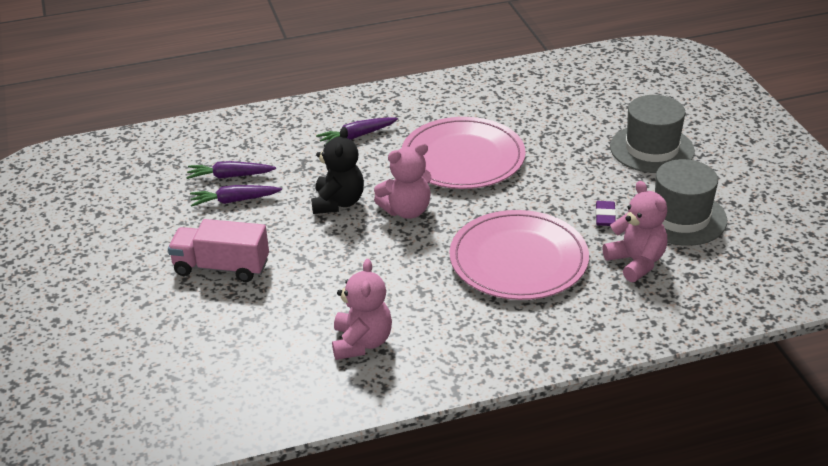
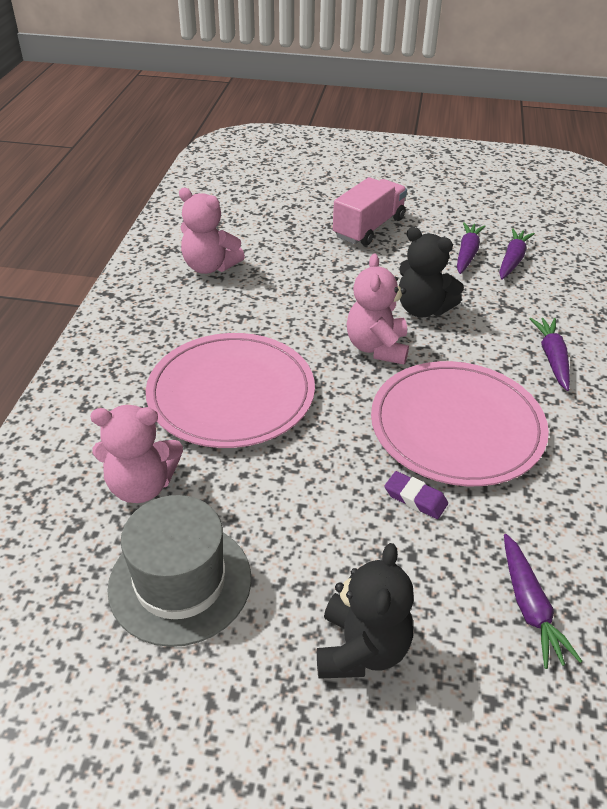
camera: 115 degrees right, 5 degrees up
(575, 109) = (529, 607): none -> purple carrot
(605, 216) = (244, 502): purple eraser -> purple eraser (415, 498)
(651, 149) = (361, 649): grey hat -> black teddy bear

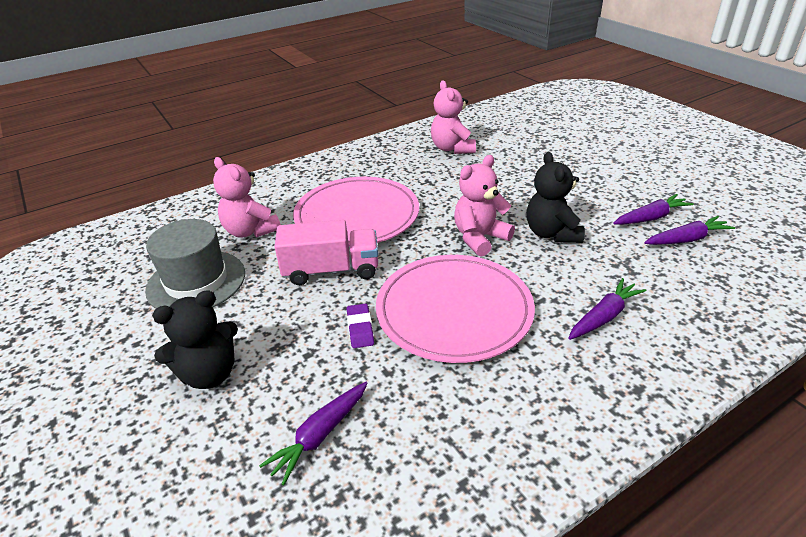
camera: 50 degrees right, 5 degrees down
(369, 228) = (596, 170): pink truck -> pink truck (331, 270)

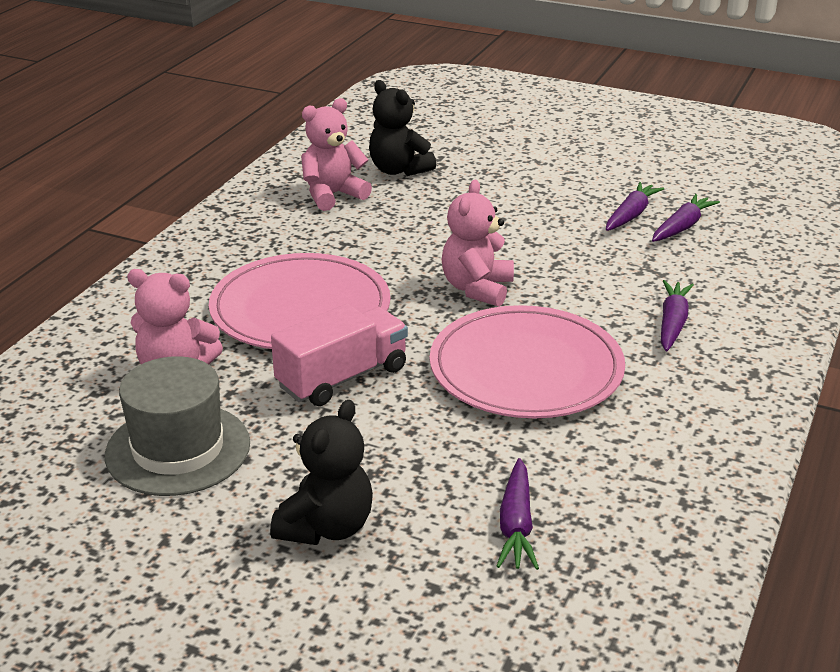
camera: 35 degrees left, 5 degrees down
(360, 329) = (446, 421): purple eraser -> none
(452, 148) = (332, 195): pink teddy bear -> pink teddy bear turned 105 degrees clockwise
(552, 233) = (548, 260): black teddy bear -> black teddy bear (399, 170)

